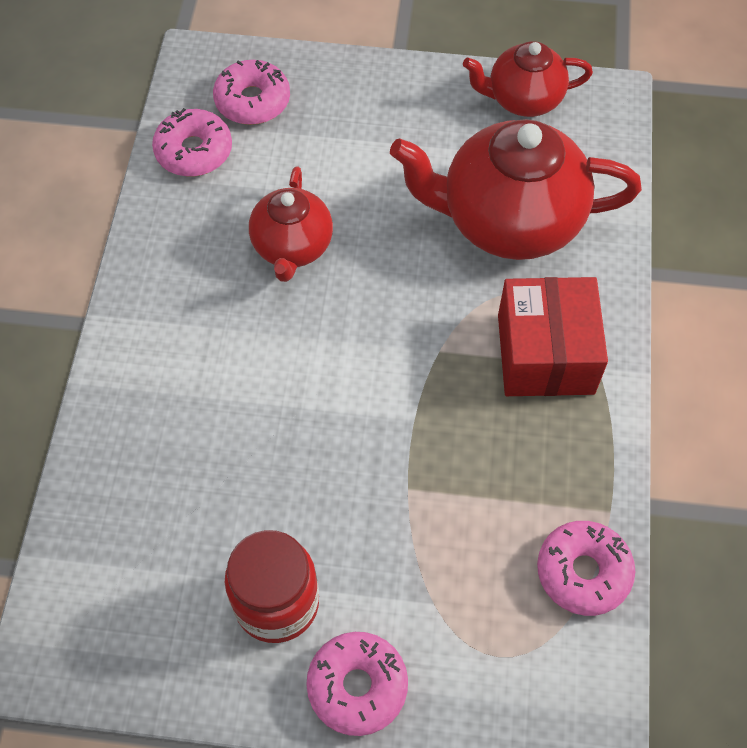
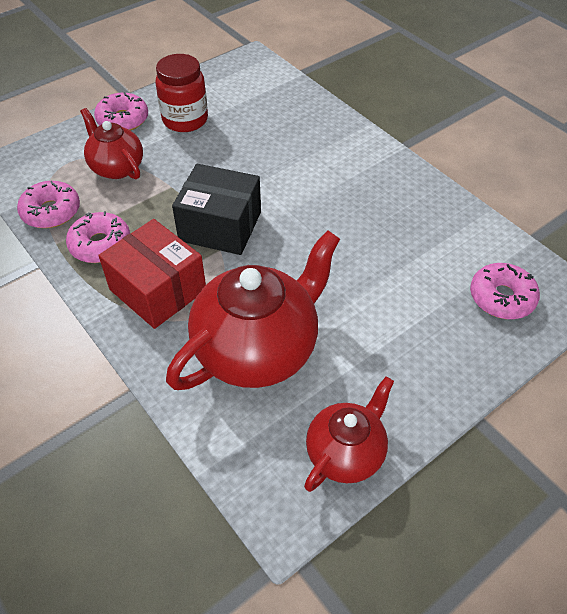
camera: 135 degrees right, 10 degrees down
(194, 151) = (482, 245): pink donut -> pink donut (100, 244)
(292, 247) = (360, 239): red teapot -> red teapot (117, 167)
(409, 380) = (220, 226): none -> black box

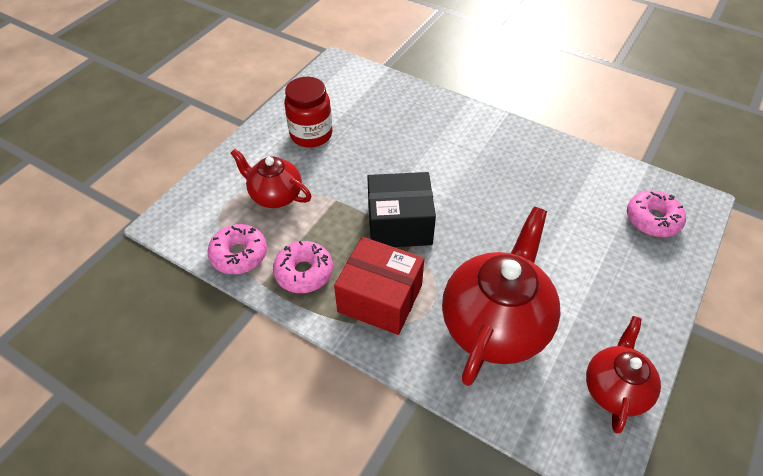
camera: 20 degrees left, 0 degrees up
(123, 120) = (254, 149): pink donut -> none

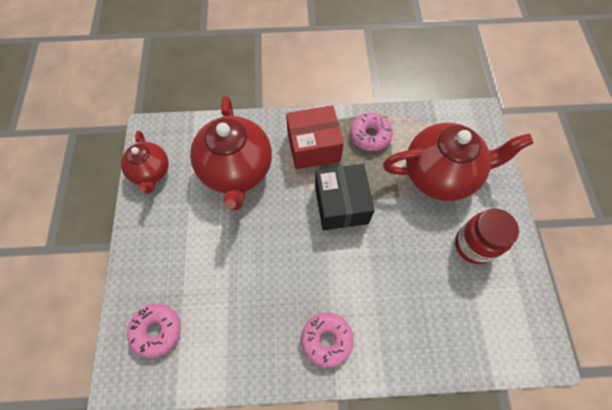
camera: 145 degrees right, 15 degrees up
(239, 254) = (417, 123): pink donut -> pink donut (326, 339)
(275, 195) = (440, 175): red teapot -> red teapot, size x1.74
(399, 224) = (341, 204): black box -> black box turned 60 degrees counterclockwise

